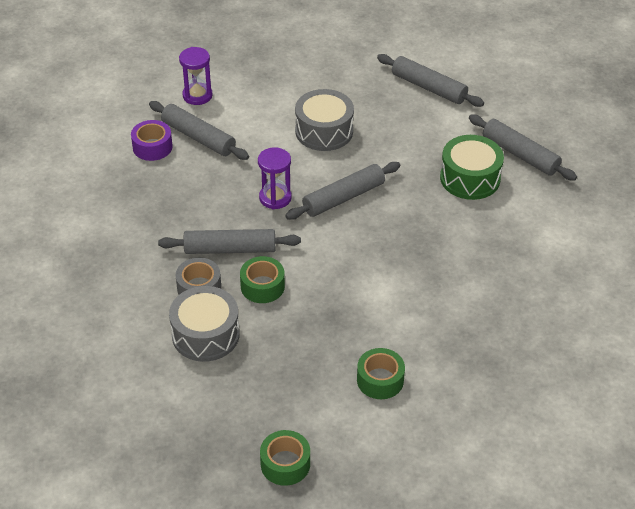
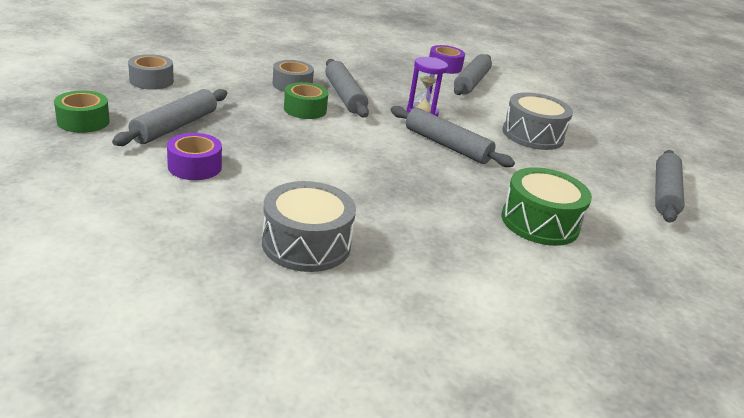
camera: 70 degrees right, 15 degrees down
(182, 409) = (151, 81): none -> grey tape
(197, 95) = (522, 81): purple hourglass -> none
(205, 334) = (238, 88): grey drum -> grey drum (306, 244)
(380, 380) = (195, 166): green tape -> purple tape
(520, 154) = (618, 262): grey rolling pin -> grey rolling pin (175, 126)

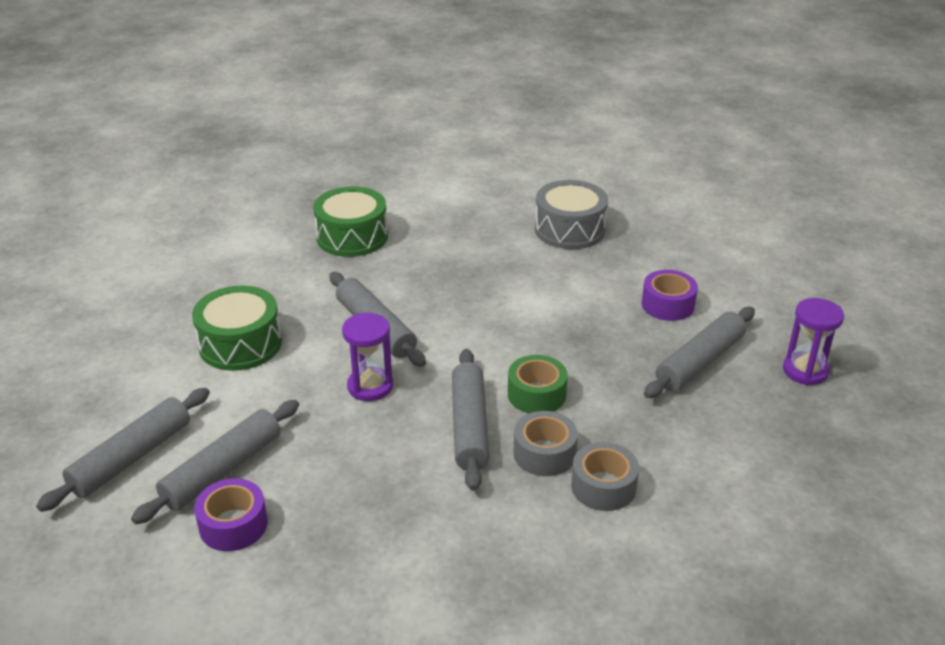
camera: 160 degrees left, 5 degrees up
(83, 121) = (805, 371): green tape -> purple hourglass
(151, 81) = (756, 459): grey tape -> grey tape (603, 486)
(532, 135) = (240, 344): grey drum -> green drum
(665, 193) = (176, 259): grey rolling pin -> grey rolling pin (131, 458)

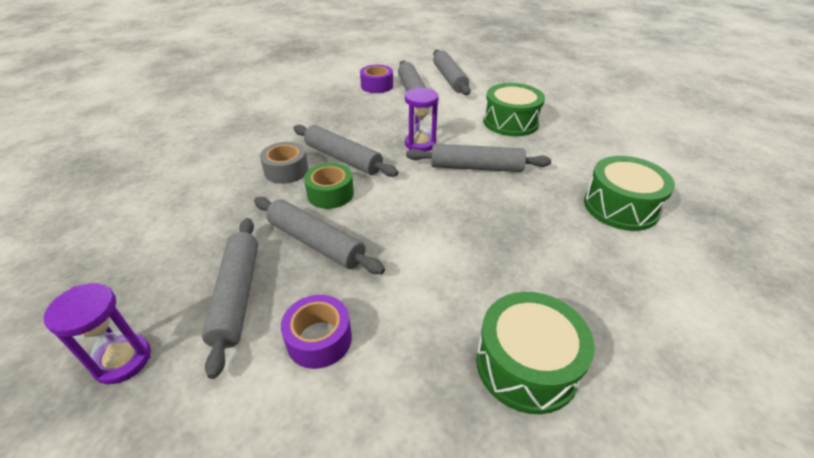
camera: 130 degrees right, 5 degrees up
(569, 230) = (526, 364): grey drum -> green drum
(603, 360) = (315, 243): none -> grey rolling pin
(603, 486) = (236, 175): grey tape -> none

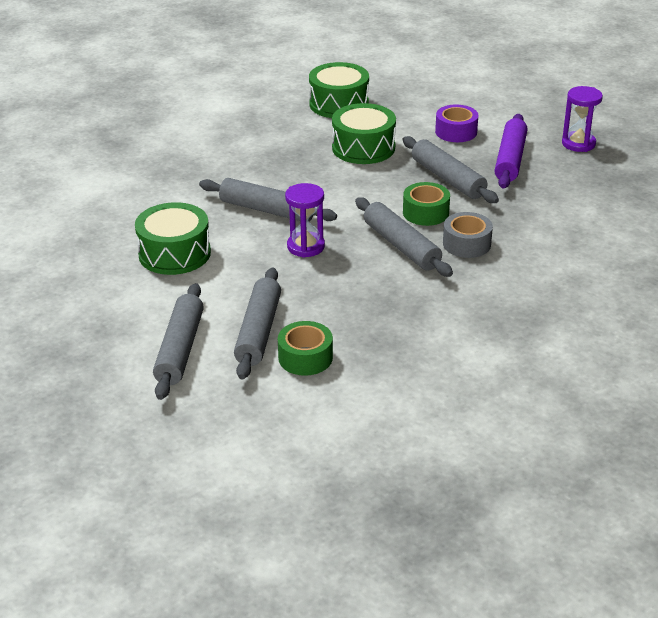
camera: 160 degrees left, 5 degrees down
(237, 295) = (510, 159): grey rolling pin -> purple rolling pin
(377, 86) = (305, 357): purple tape -> green tape
(620, 207) = (176, 157): green drum -> green drum (363, 148)

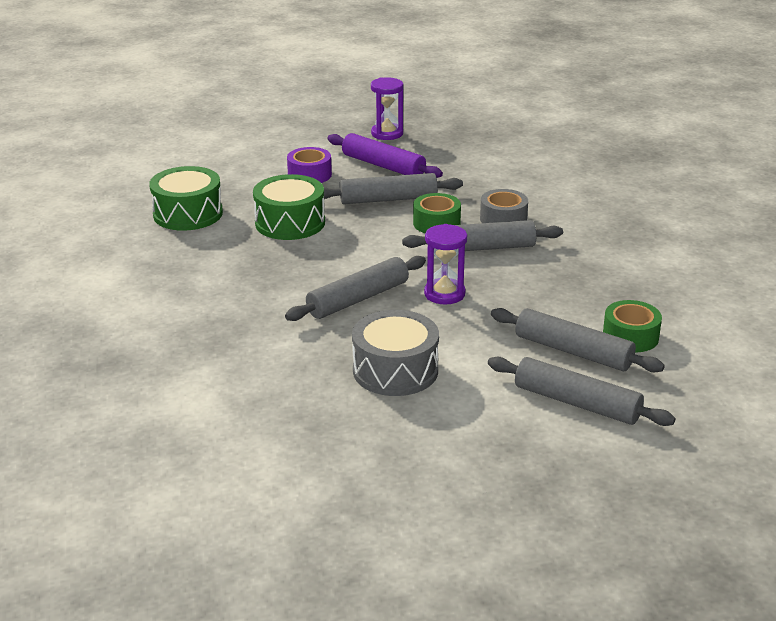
camera: 65 degrees left, 5 degrees down
(174, 253) = (395, 370): green drum -> grey drum

